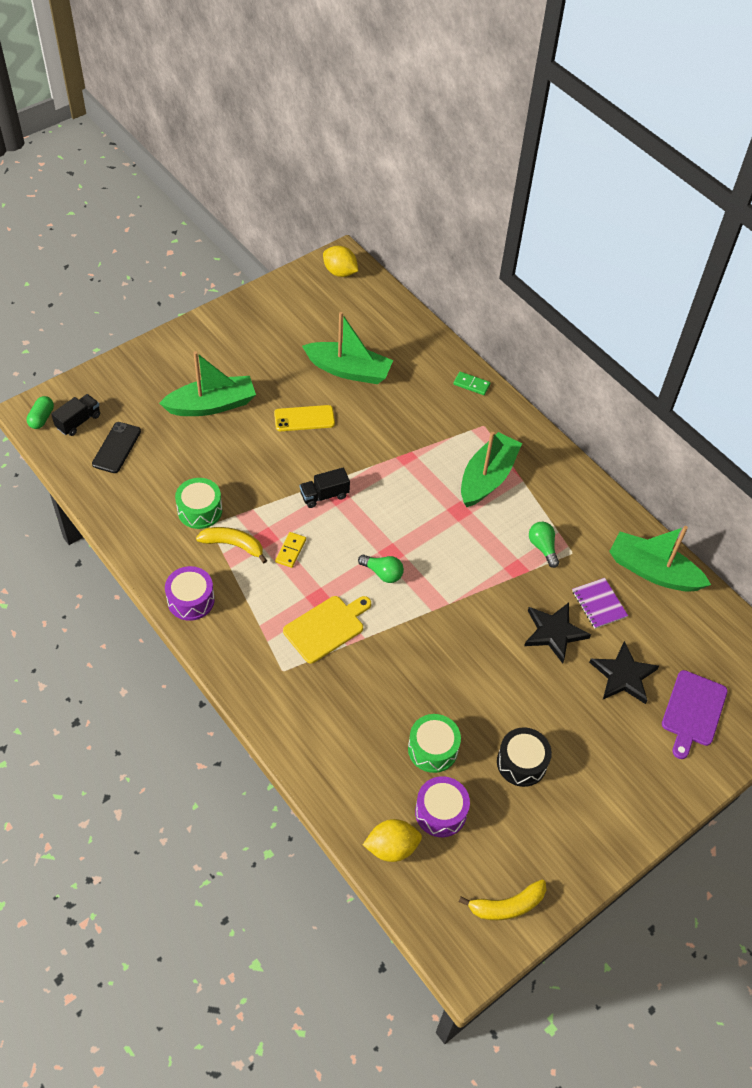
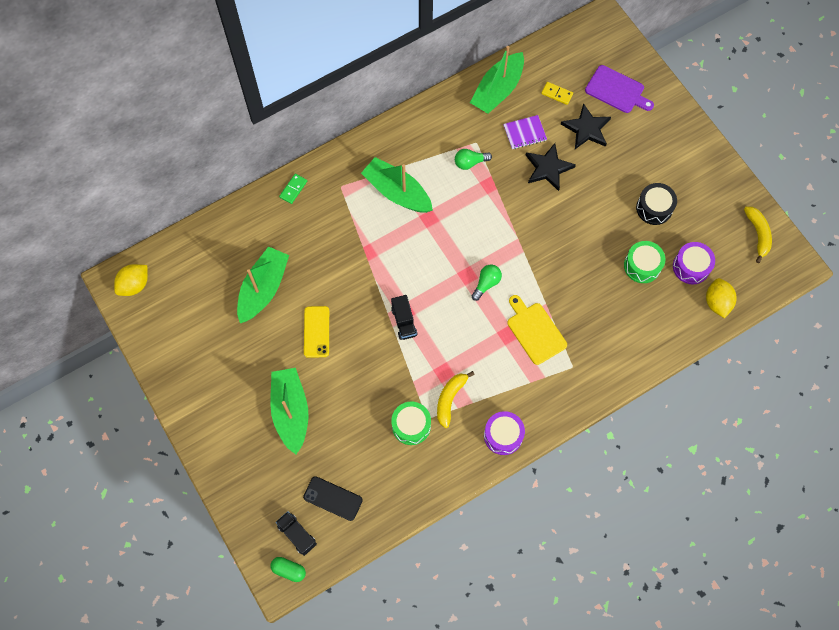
camera: 80 degrees left, 15 degrees up
(290, 551) = (459, 353): yellow domino -> yellow domino (557, 94)

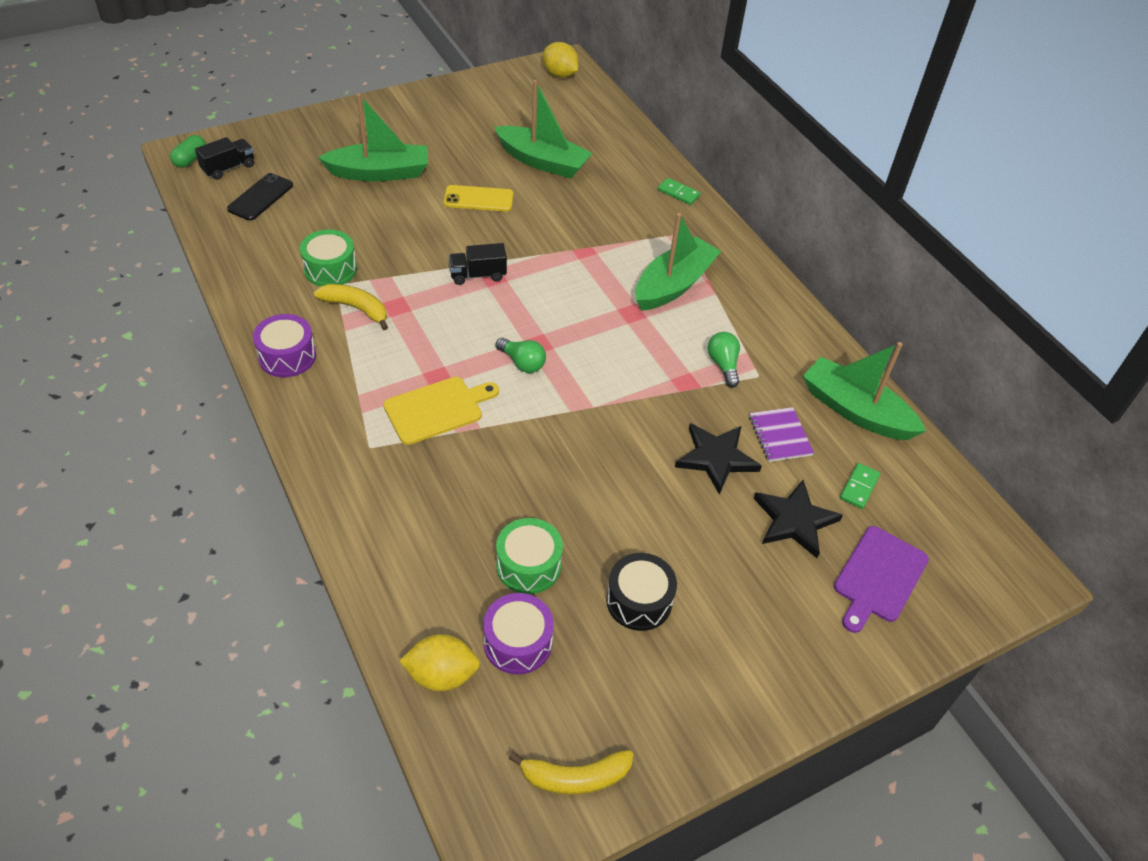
camera: 90 degrees right, 20 degrees down
(557, 94) = (859, 487): yellow domino -> green domino

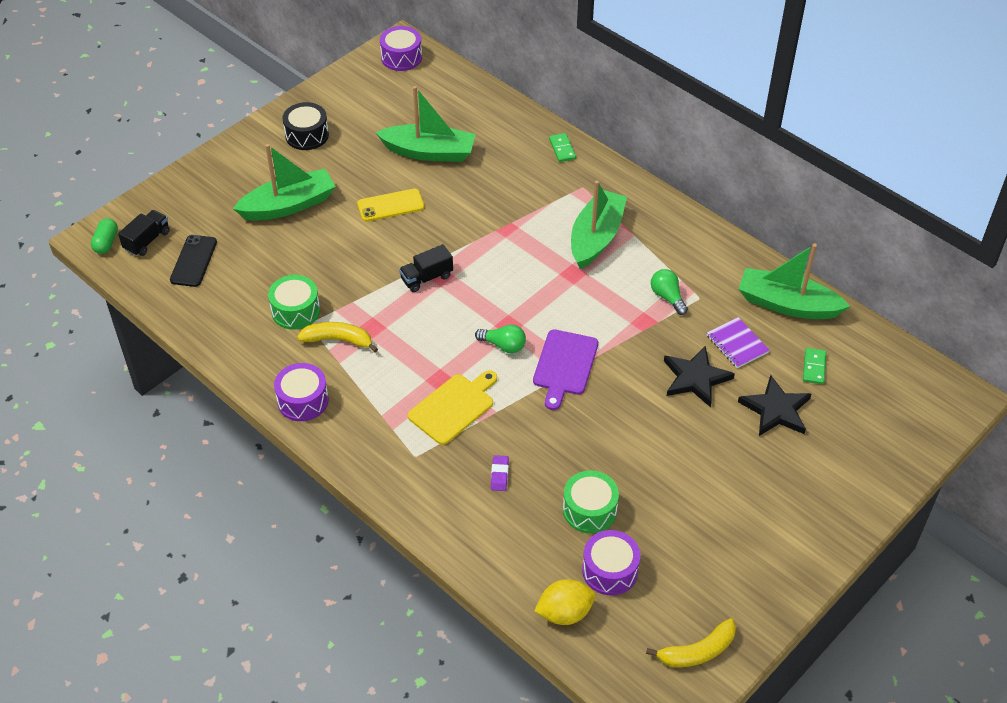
camera: 15 degrees left, 0 degrees up
(448, 495) = (499, 475): none -> purple eraser
(560, 74) = (401, 57): yellow lemon -> purple drum
(639, 601) = (686, 510): black drum -> black drum (307, 135)
(678, 193) = (562, 149): green domino -> green domino turned 60 degrees clockwise
(879, 577) = (855, 434): purple cutting board -> purple cutting board (565, 365)

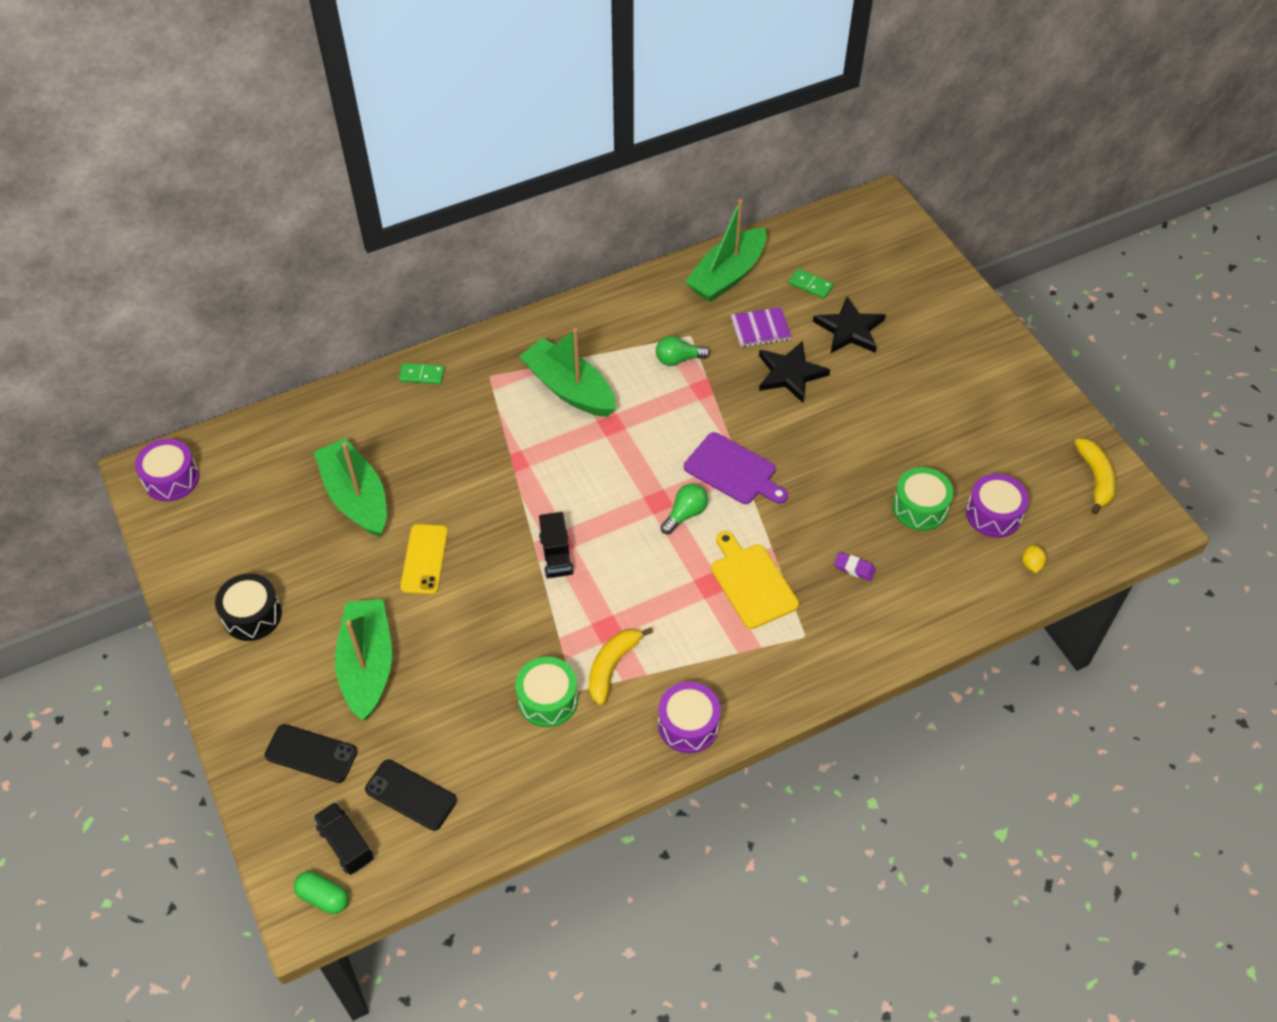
camera: 70 degrees left, 5 degrees up
(209, 201) = (311, 754): none -> black phone
(429, 152) = (356, 497): green boat -> green boat turned 60 degrees counterclockwise
(564, 613) = (1031, 564): yellow lemon -> yellow lemon, size x0.52

